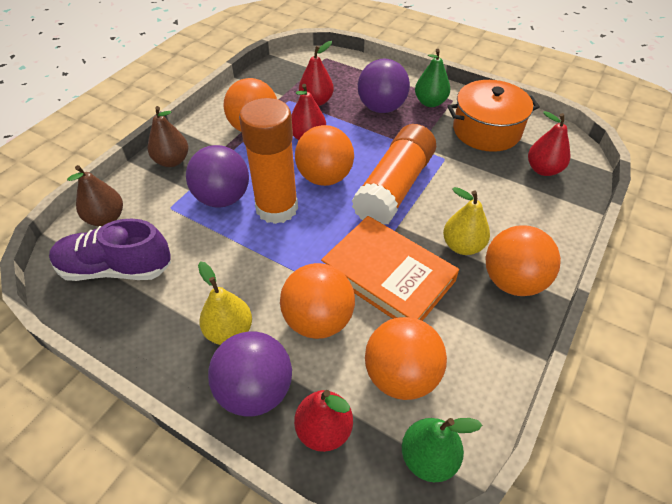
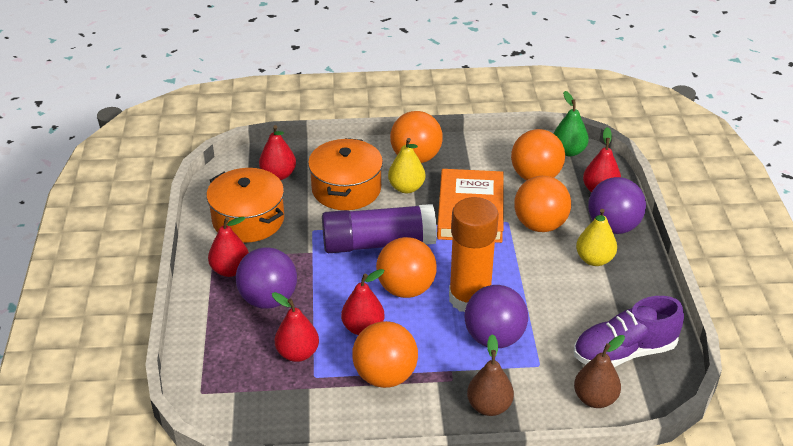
camera: 125 degrees left, 10 degrees down
(116, 268) = (624, 352): purple shoe -> purple shoe turned 105 degrees clockwise
(394, 188) = (378, 243): orange glue stick -> purple glue stick
(430, 102) = (230, 270): green pear -> red pear
(490, 203) = (346, 189): none -> orange pot

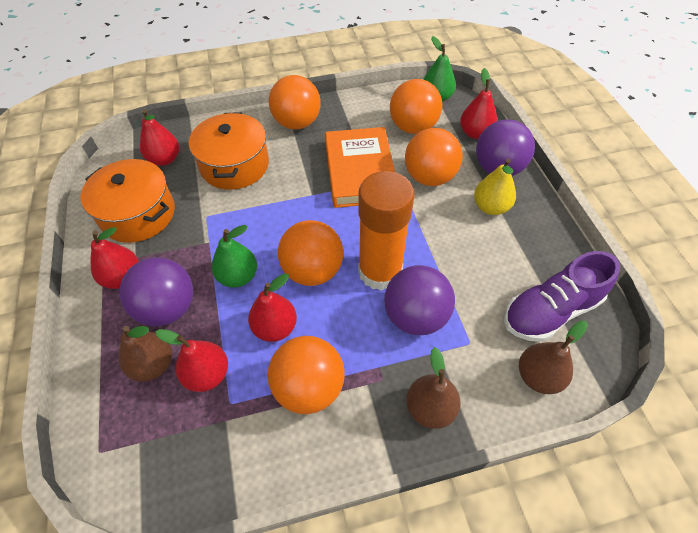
camera: 10 degrees left, 15 degrees up
(251, 339) = (153, 364): none -> brown pear
(335, 283) = (238, 276): none -> green pear
(378, 243) = (276, 221): purple glue stick -> none
(406, 188) = (293, 156): yellow pear -> none

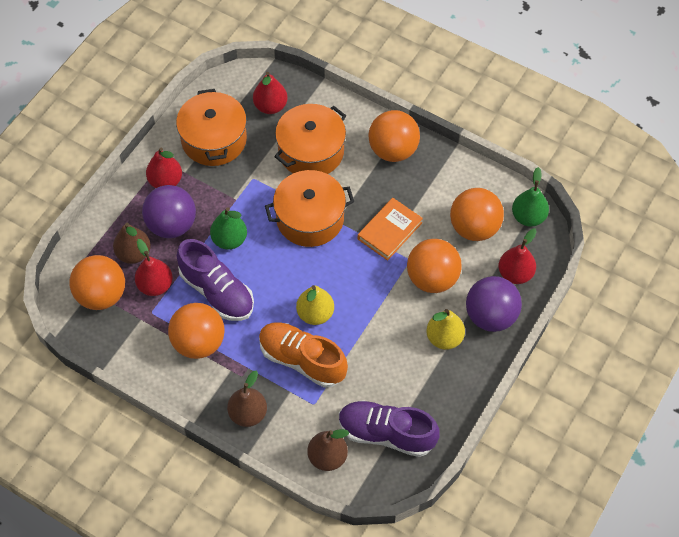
camera: 45 degrees right, 5 degrees up
(275, 327) = (217, 292): red pear -> purple shoe
(289, 208) = (310, 218): none -> orange pot
(312, 271) = (276, 276): orange ball -> orange ball (101, 295)
(360, 171) = (389, 231): orange book -> orange book, size x0.64
(380, 271) = (315, 314): orange glue stick -> yellow pear
(415, 316) = (302, 360): purple ball -> orange shoe

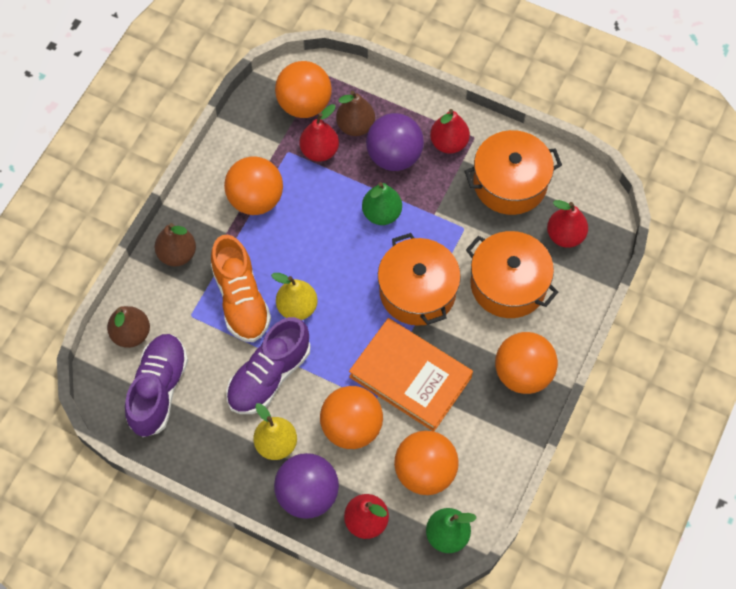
camera: 85 degrees right, 5 degrees up
(217, 292) = (317, 209): purple shoe -> purple shoe (269, 375)
(302, 360) = (241, 299): orange shoe -> orange shoe turned 135 degrees clockwise
(389, 231) = (410, 377): orange book -> orange book, size x1.56

